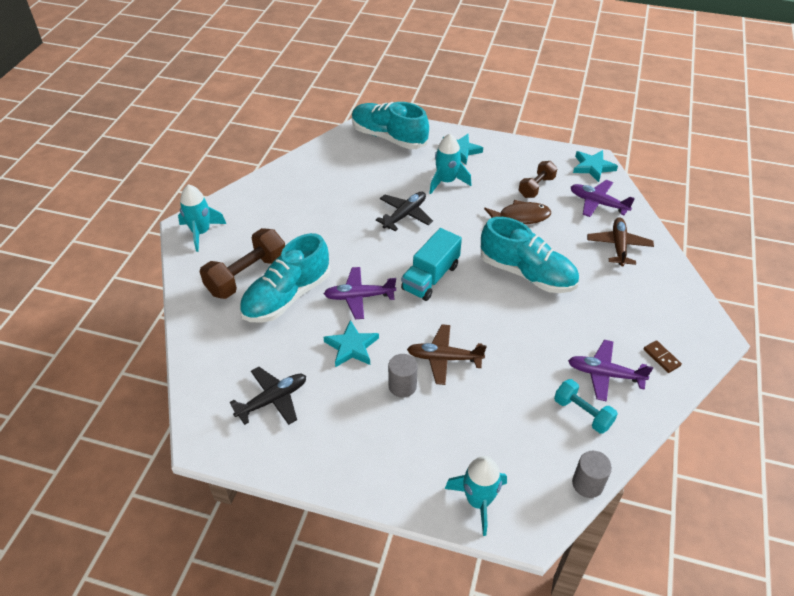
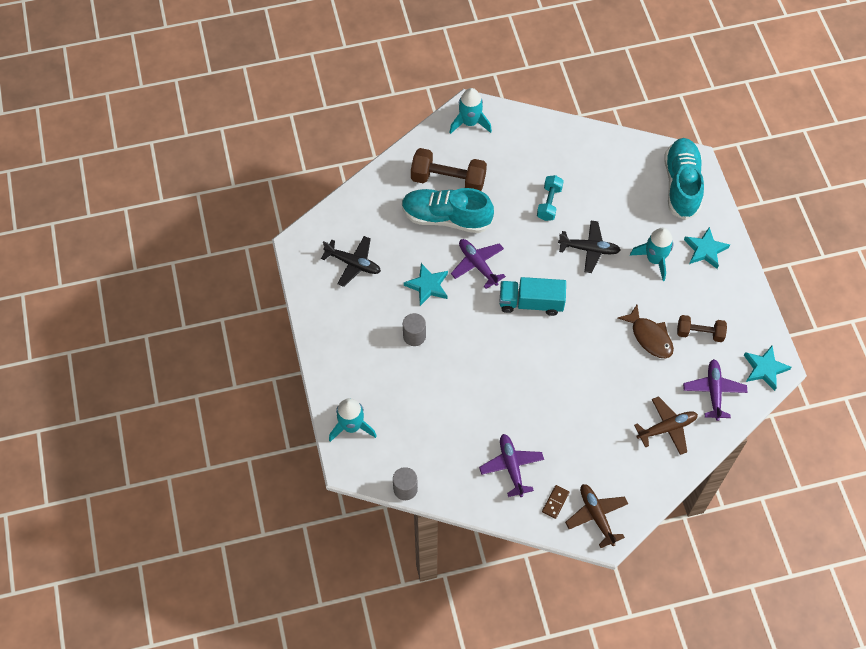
camera: 60 degrees right, 15 degrees up
(444, 358) = (456, 351): brown plane -> brown plane (596, 516)
(527, 273) = (583, 370): turquoise shoe -> none
(582, 413) = (464, 464): turquoise dumbbell -> turquoise dumbbell (549, 203)

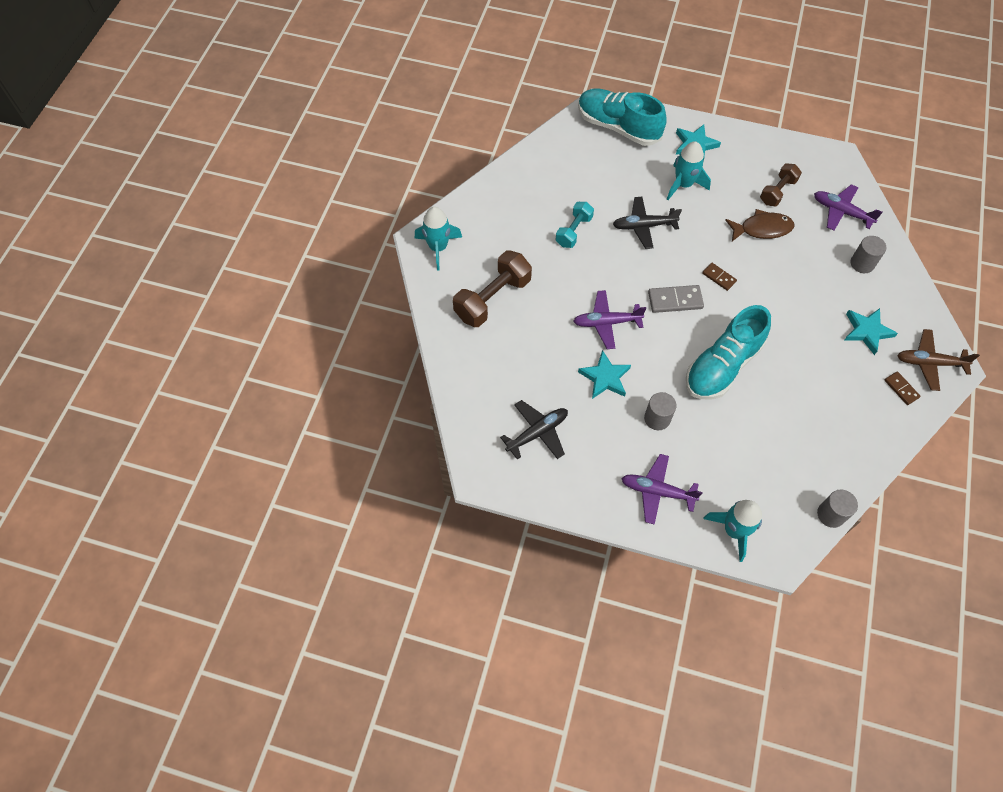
camera: 60 degrees left, 0 degrees up
(446, 218) = (535, 322): turquoise shoe -> turquoise shoe (722, 366)
(511, 466) = (847, 406): purple plane -> purple plane (657, 491)
(531, 303) = (675, 300): turquoise truck -> grey domino
(549, 203) = (573, 231): turquoise dumbbell -> turquoise dumbbell turned 75 degrees clockwise
(575, 325) = (719, 277): none -> brown domino
(589, 249) = (643, 226): black plane -> black plane turned 135 degrees counterclockwise
(667, 428) = (862, 263): brown plane -> grey cylinder
(764, 369) = (836, 166): turquoise star -> turquoise star (867, 331)

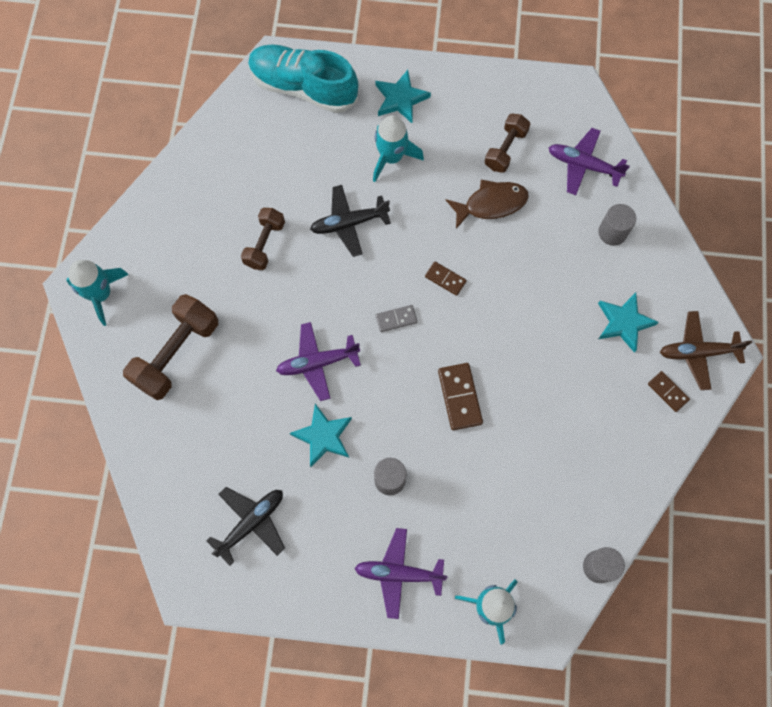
camera: 10 degrees left, 10 degrees up
(573, 231) = (264, 244): turquoise dumbbell -> brown dumbbell
(675, 300) = (396, 319): grey domino -> grey domino, size x0.62
(722, 366) = (460, 397): turquoise shoe -> brown domino

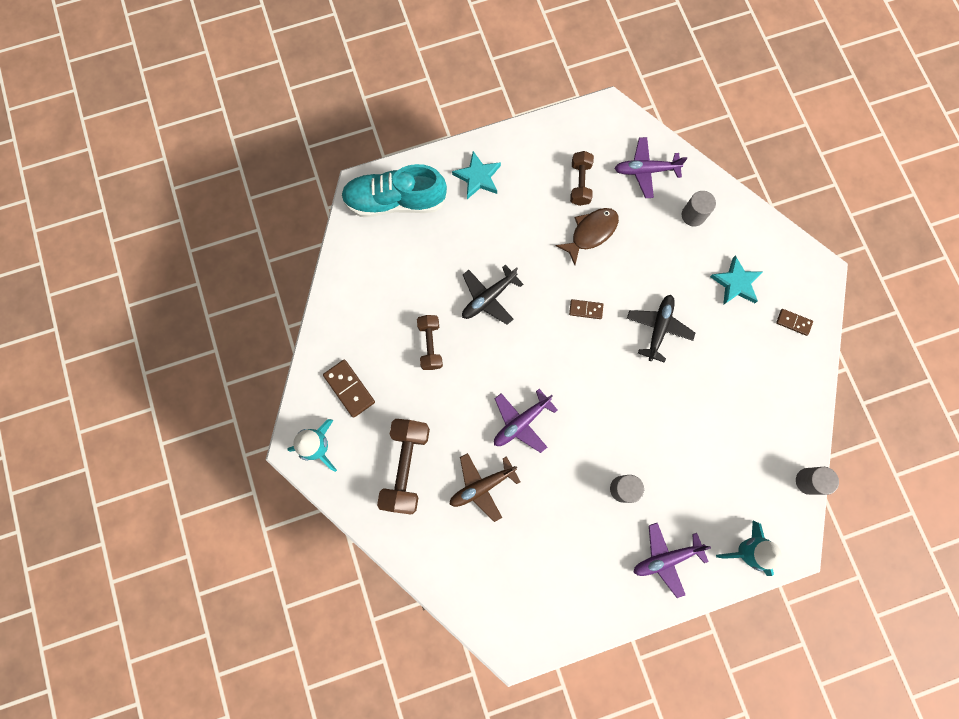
camera: 25 degrees left, 5 degrees up
(251, 522) = (534, 574): black plane -> black plane (658, 328)
(323, 436) = (555, 479): turquoise star -> none
(391, 157) = (495, 229): turquoise rocket -> none
(396, 319) = (564, 359): grey domino -> none
(460, 397) = (643, 398): brown domino -> brown domino (349, 388)
(697, 352) = (800, 281): brown plane -> brown plane (481, 486)

